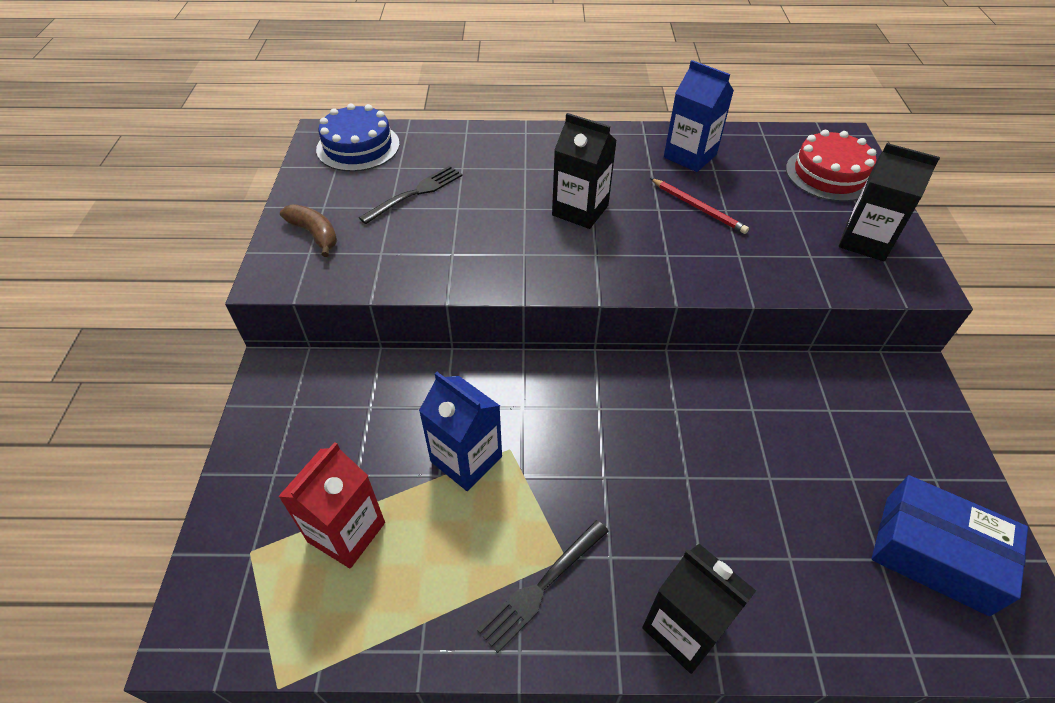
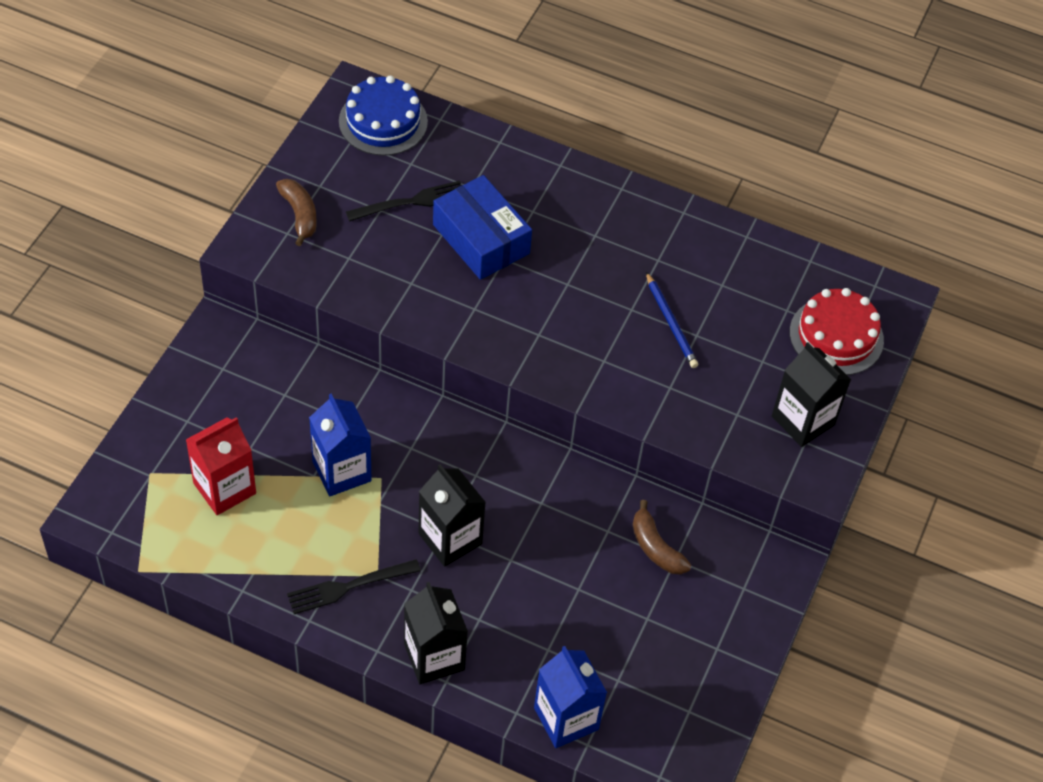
camera: 20 degrees right, 5 degrees up
(580, 210) = (555, 281): black carton -> black carton (450, 539)
(690, 156) = (709, 259): blue carton -> blue carton (566, 718)
(698, 208) = (671, 323): red pencil -> blue pencil
(804, 406) = (655, 547): none -> brown banana
(935, 553) = (665, 695): blue box -> blue box (481, 239)

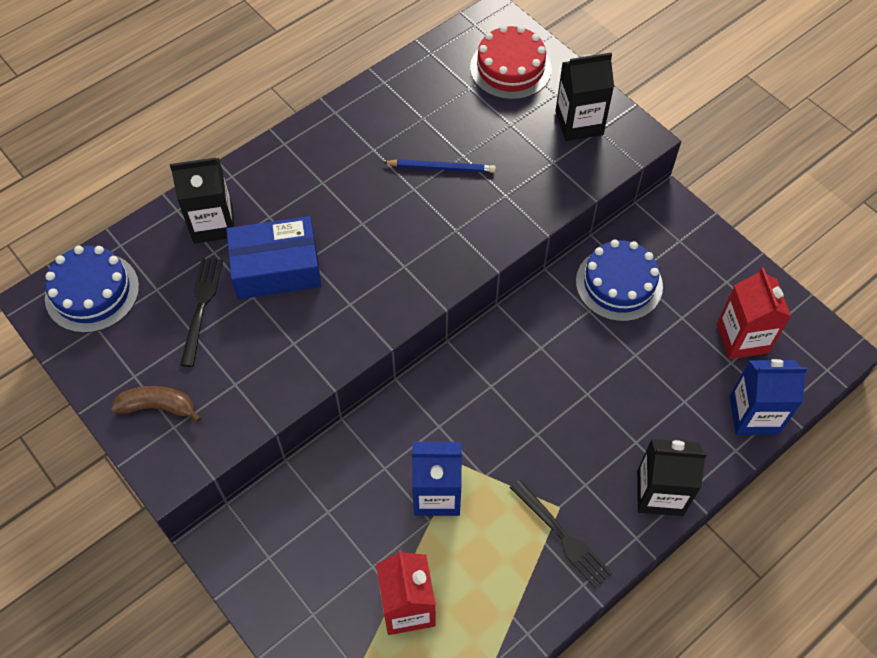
camera: 60 degrees left, 5 degrees up
(349, 587) = (562, 536): black fork -> black fork turned 45 degrees counterclockwise
(450, 539) = (547, 432): black carton -> black carton (213, 223)
(653, 683) = (742, 338): none -> red carton
(655, 547) = (619, 284): brown banana -> blue cake

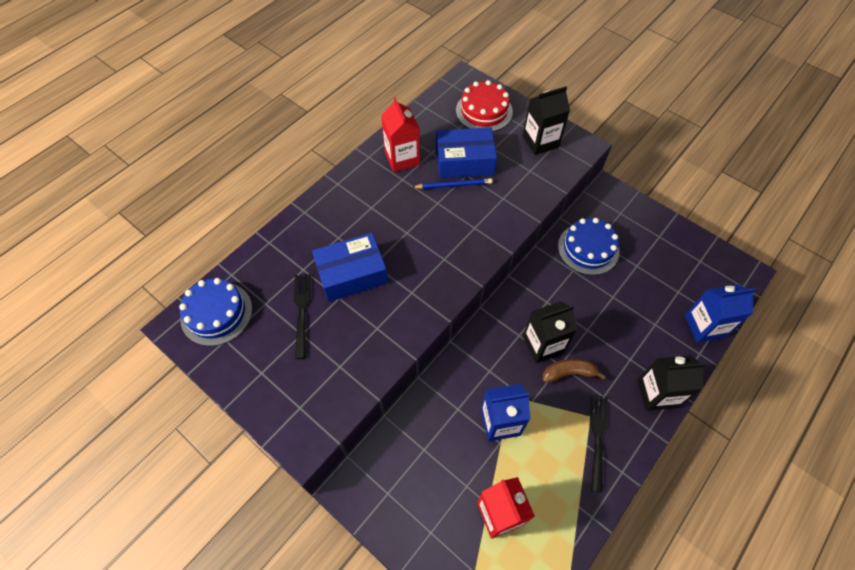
camera: 10 degrees left, 0 degrees up
(158, 407) = (285, 394): brown banana -> brown banana (569, 373)
(213, 223) = (298, 248): black carton -> black carton (543, 344)
(465, 136) = (464, 161): none -> blue box
(562, 536) = (597, 437): black fork -> black fork turned 120 degrees counterclockwise
(742, 338) = (681, 273): red carton -> red carton (402, 158)

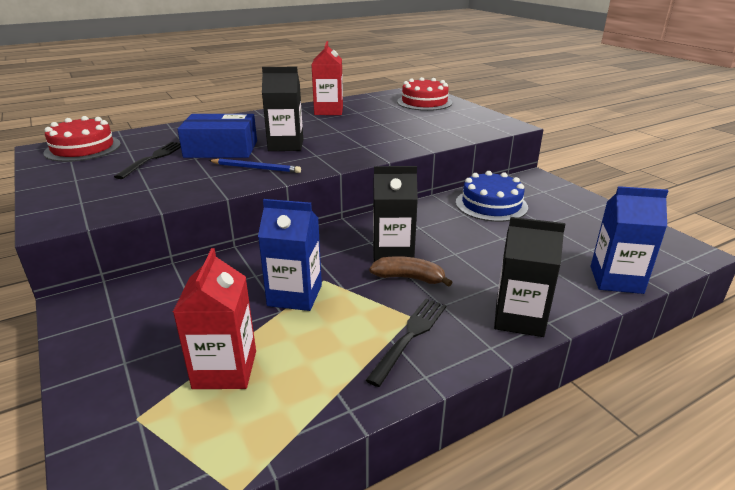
camera: 20 degrees right, 30 degrees down
(216, 313) = (83, 148): blue cake -> red cake
(453, 185) = (363, 126): blue pencil -> blue pencil (256, 168)
(464, 161) = (384, 118): blue box -> none
(540, 141) = (467, 119): black carton -> black carton (286, 145)

